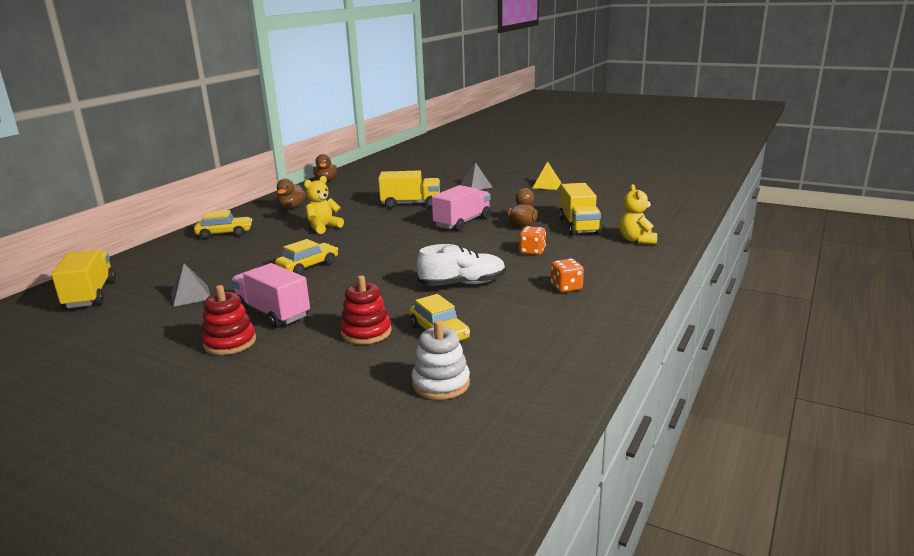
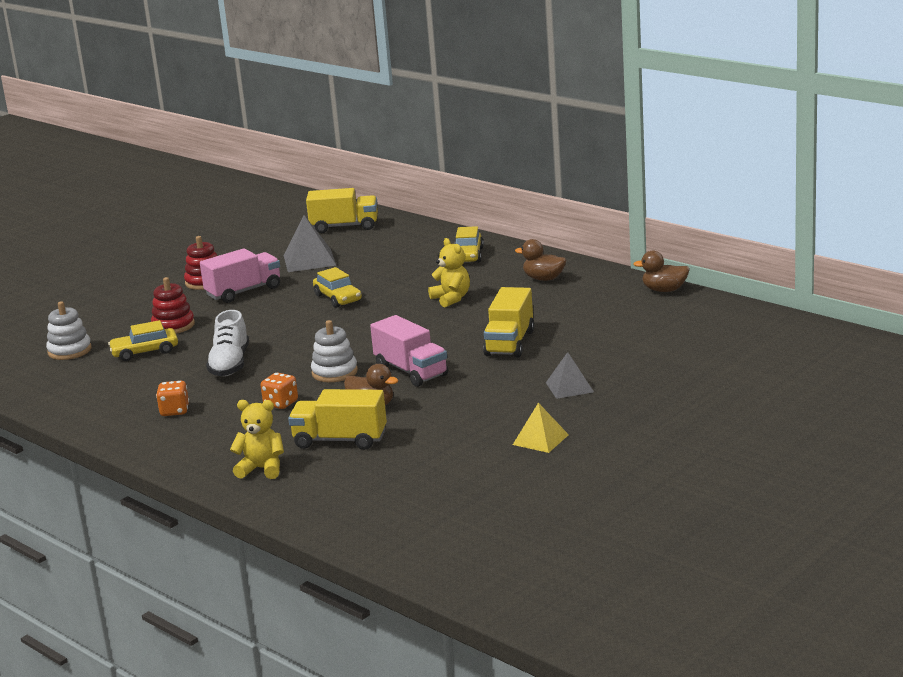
camera: 105 degrees right, 0 degrees up
(191, 295) = (309, 260): grey pyramid -> grey pyramid, size x1.52
(470, 243) = (334, 372): none -> white stacking toy

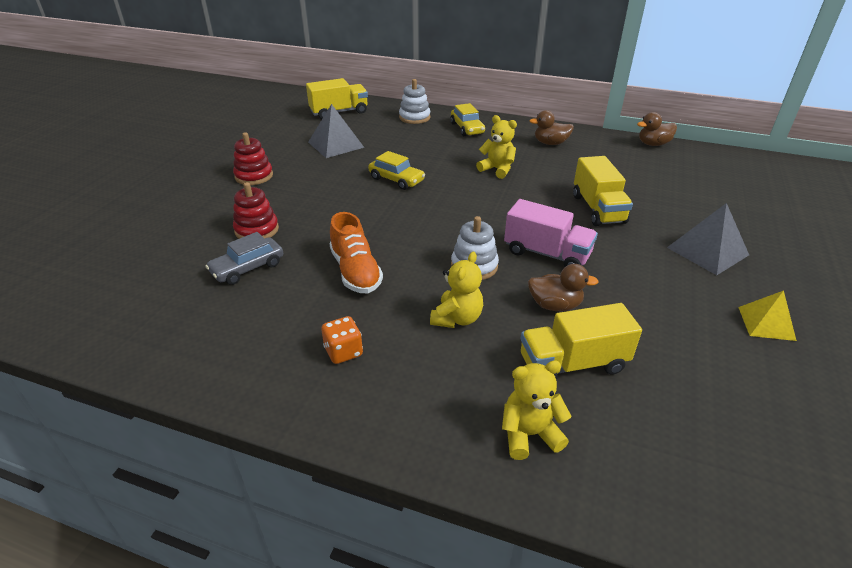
camera: 25 degrees left, 15 degrees up
(69, 351) = (156, 279): white stacking toy -> white stacking toy (414, 117)
(145, 352) = (248, 268): yellow car -> grey car
(230, 364) = (355, 271): white shoe -> orange shoe
(243, 292) = (300, 182): pink truck -> none
(281, 403) = (457, 318): orange dice -> yellow teddy bear
(569, 387) = (707, 251): grey pyramid -> grey pyramid, size x1.52

